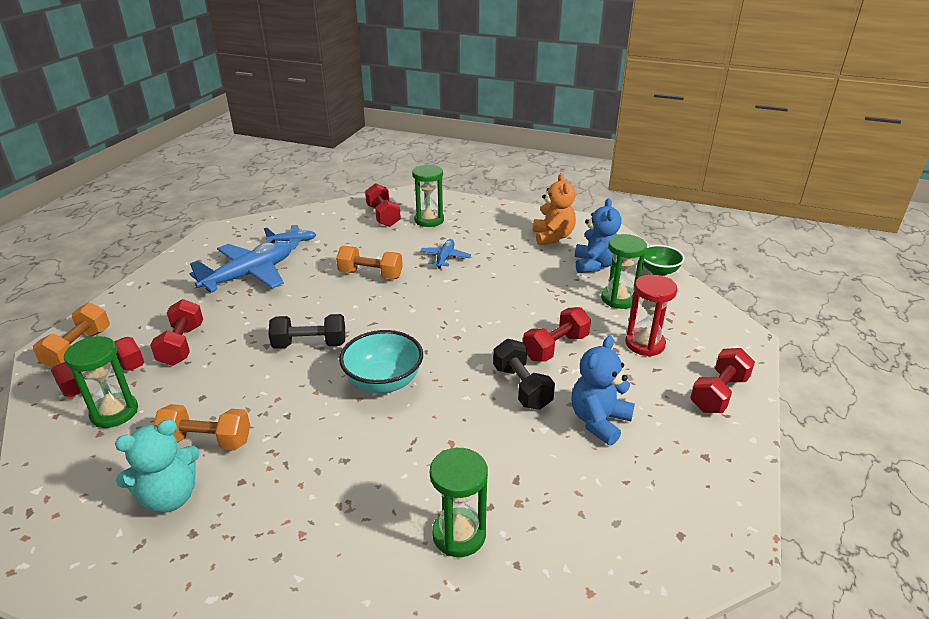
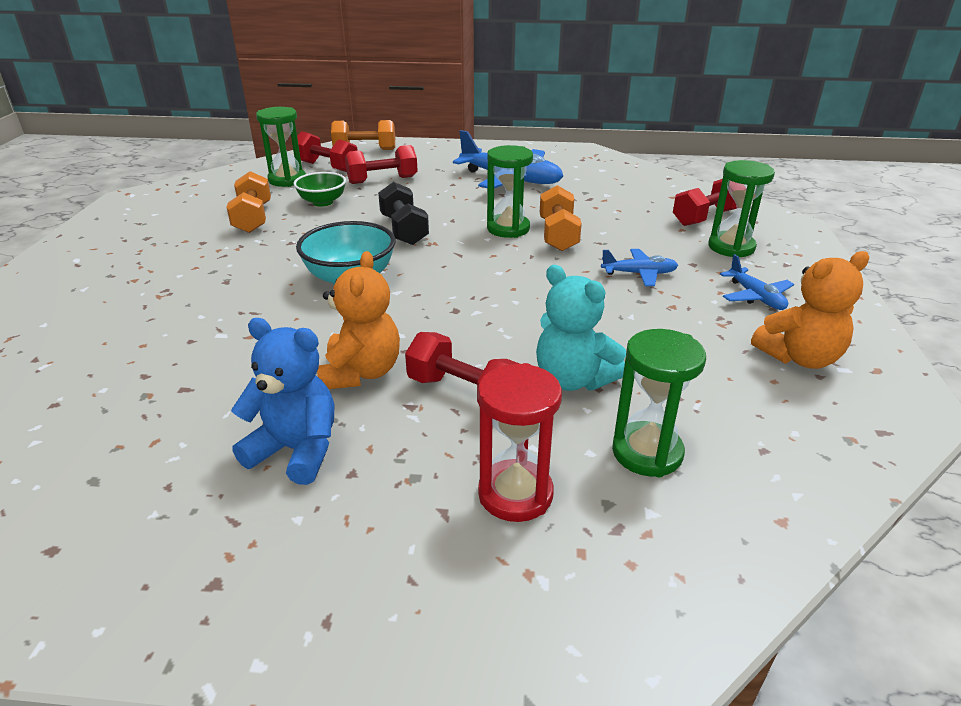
camera: 75 degrees right, 0 degrees up
(170, 497) = (188, 221): turquoise teddy bear -> turquoise teddy bear (573, 379)
(292, 241) = (593, 183): blue plane -> blue plane (755, 297)
(459, 534) = (108, 361): green hourglass -> green hourglass (508, 229)
(522, 387) = (361, 373): black dumbbell -> orange teddy bear
(595, 265) = (745, 414): blue teddy bear -> none
(659, 271) = (801, 507): green bowl -> green bowl (322, 202)
(718, 394) = (390, 609): red dumbbell -> none

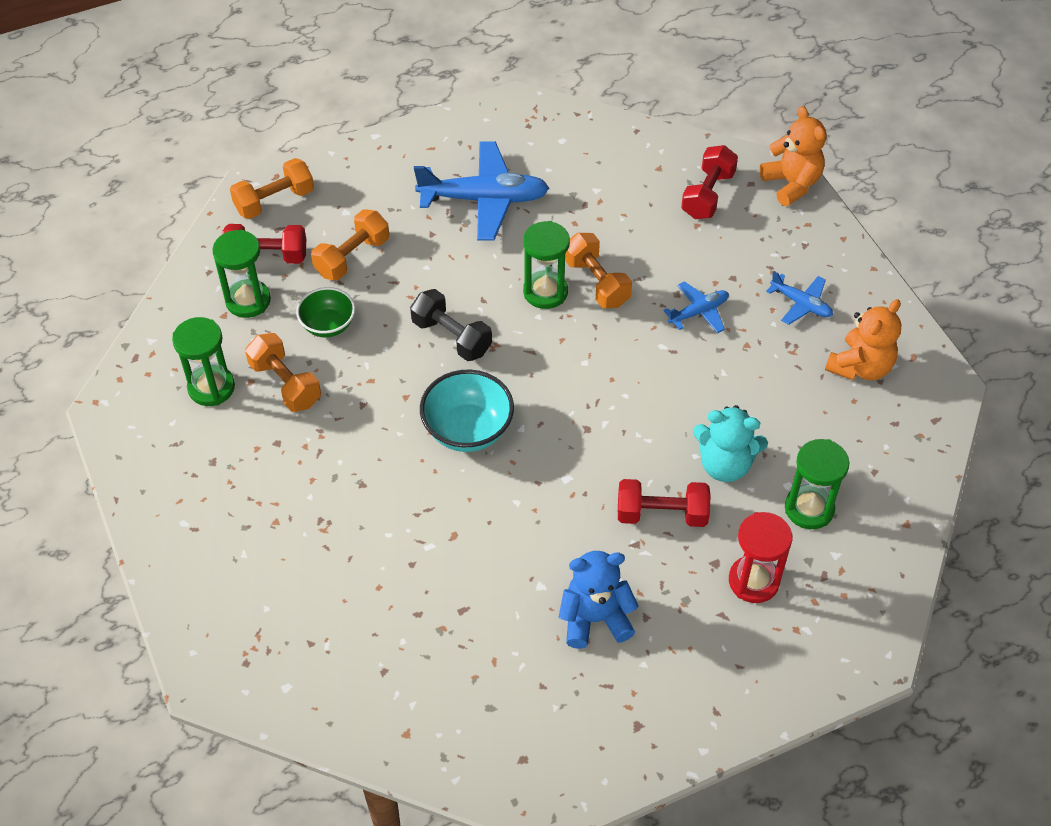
camera: 30 degrees left, 20 degrees up
(361, 373) = (574, 531): orange teddy bear -> orange teddy bear (791, 184)
(382, 180) = (352, 257): red dumbbell -> orange dumbbell
(731, 247) = (751, 237): green hourglass -> green hourglass (211, 387)

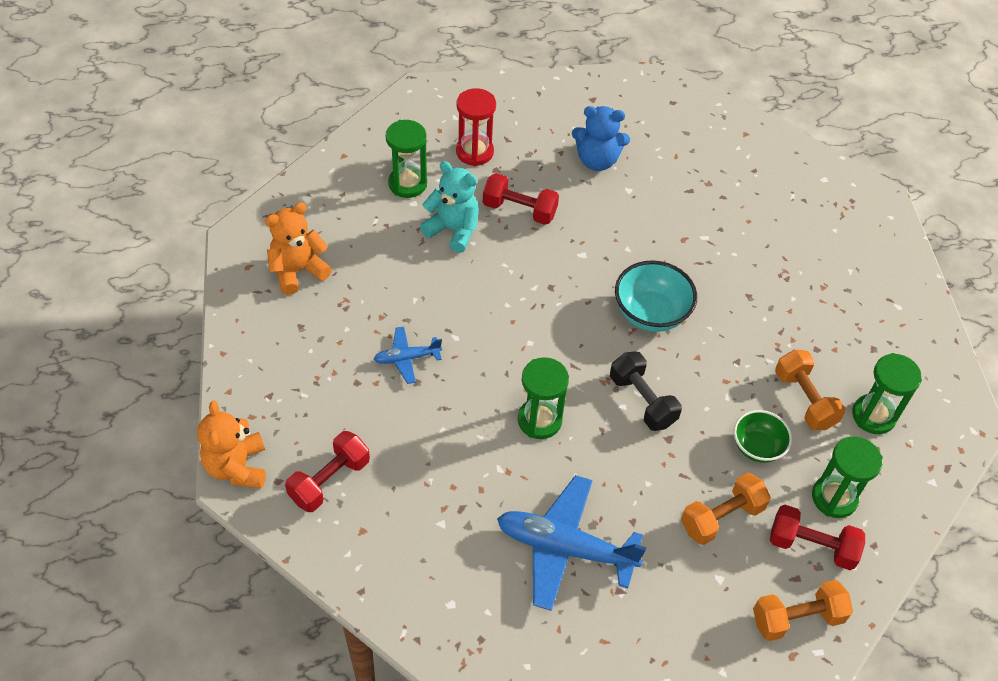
camera: 165 degrees left, 0 degrees up
(596, 282) = (487, 415): orange dumbbell -> none
(801, 304) = (311, 339): blue plane -> none

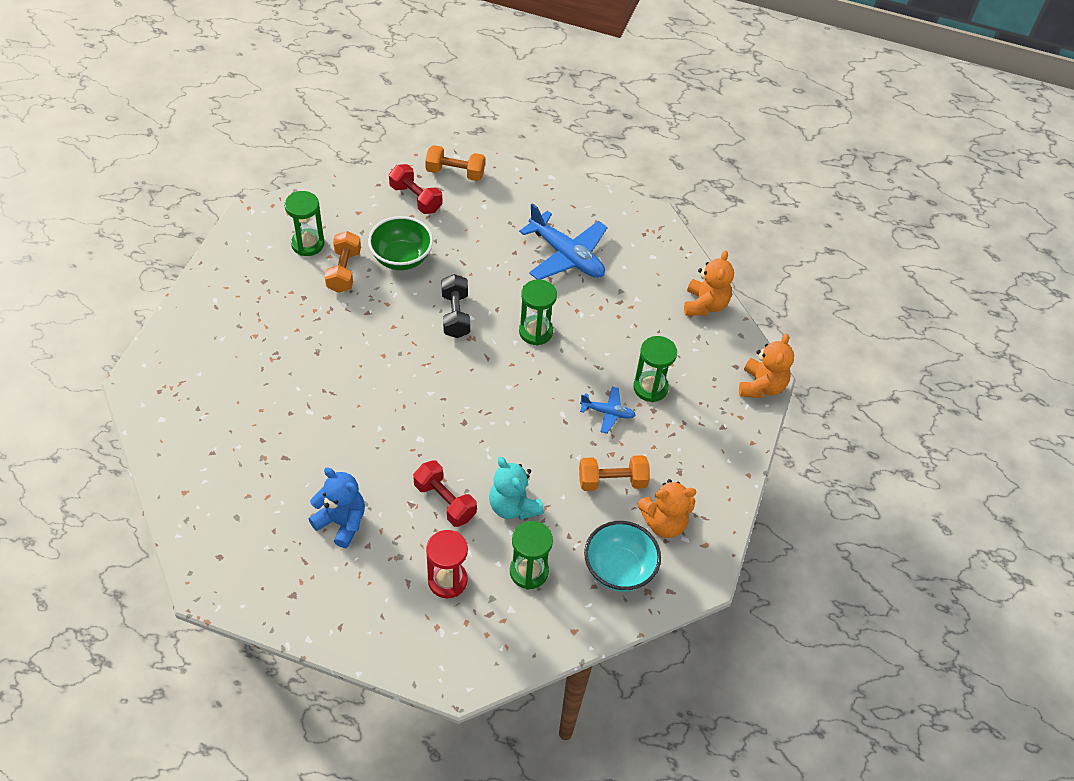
camera: 155 degrees left, 0 degrees up
(329, 480) = (700, 352): red dumbbell -> none
(348, 555) = (705, 305): none -> orange teddy bear
(651, 313) = (402, 370): turquoise bowl -> turquoise bowl (619, 569)
(721, 517) = (457, 232): orange dumbbell -> orange dumbbell (612, 481)
(757, 447) = (401, 258): green bowl -> green bowl, size x1.51
(834, 498) = (378, 214): green hourglass -> green hourglass (650, 388)

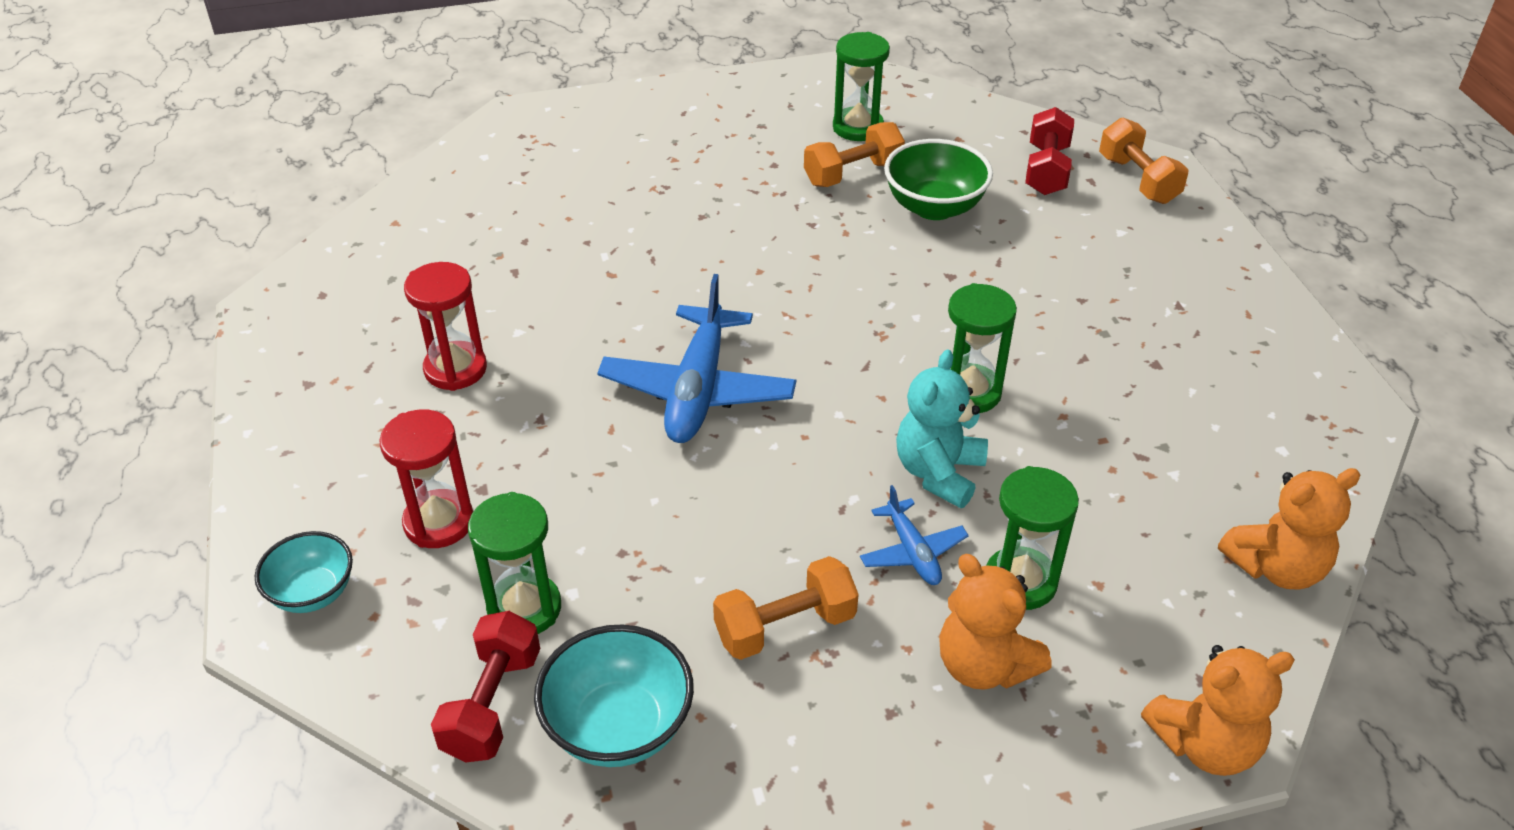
camera: 60 degrees right, 10 degrees down
(341, 522) = (455, 369): blue teddy bear -> red hourglass
(445, 501) = (574, 450): red dumbbell -> red dumbbell (492, 704)
(452, 654) = (313, 593): none -> turquoise bowl
(455, 315) = (901, 300): black dumbbell -> none
(513, 506) = (629, 529): turquoise teddy bear -> turquoise teddy bear (938, 472)
(566, 256) = (1148, 353): blue plane -> blue plane (697, 390)
(612, 481) = (785, 626): orange dumbbell -> orange dumbbell turned 75 degrees counterclockwise
(664, 522) = (766, 743): orange teddy bear -> orange teddy bear (984, 665)

